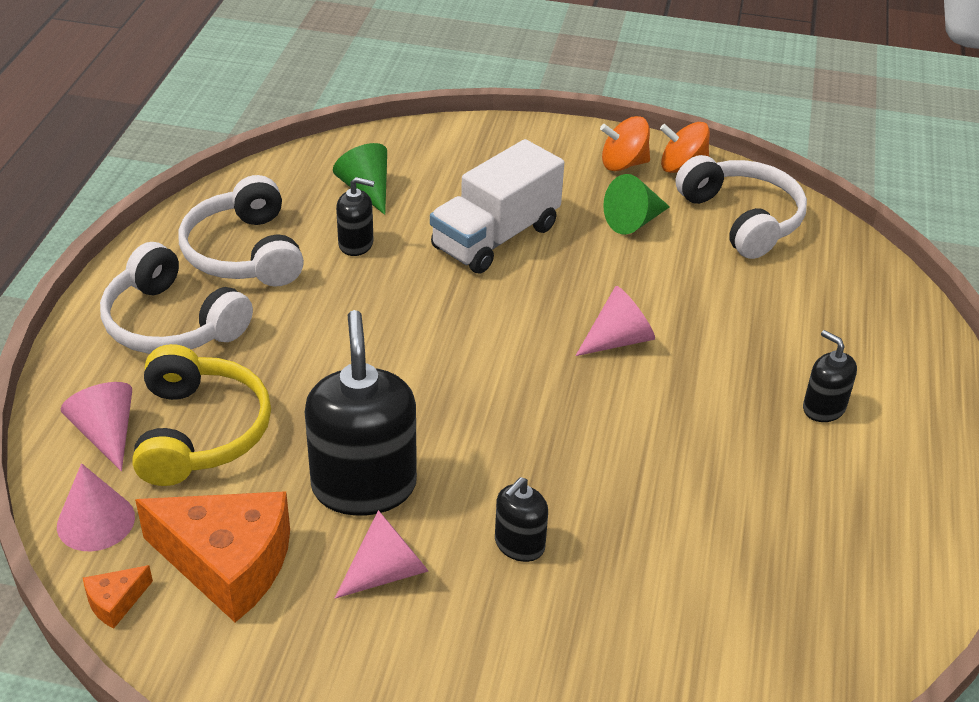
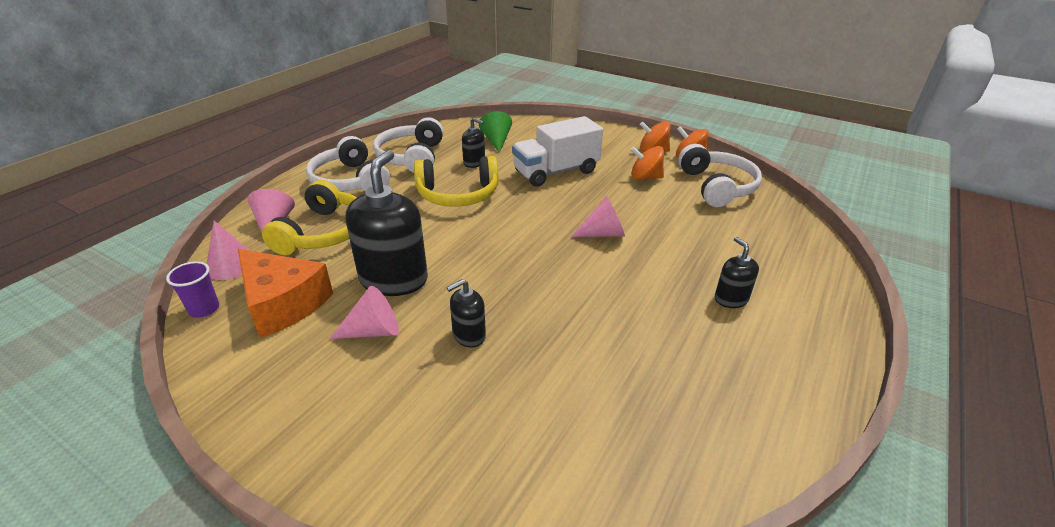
camera: 20 degrees right, 5 degrees down
(115, 602) = (204, 309): orange cheese -> purple cup
(367, 314) = (458, 194): none -> yellow headphones
(634, 221) = (645, 177): green cone -> orange spinning top

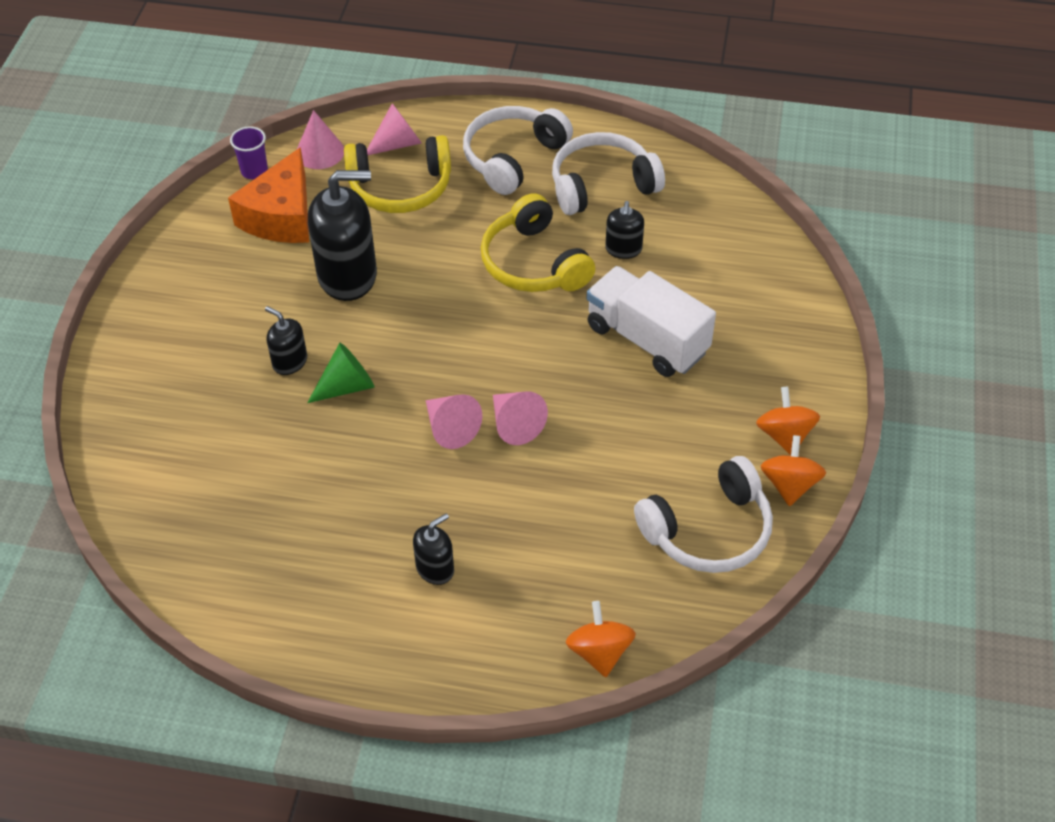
camera: 70 degrees right, 15 degrees up
(373, 331) = (270, 293): pink cone -> pink cone (450, 428)
(496, 141) = (701, 249): green cone -> green cone (347, 386)
(645, 177) = (688, 441): orange spinning top -> orange spinning top (599, 652)

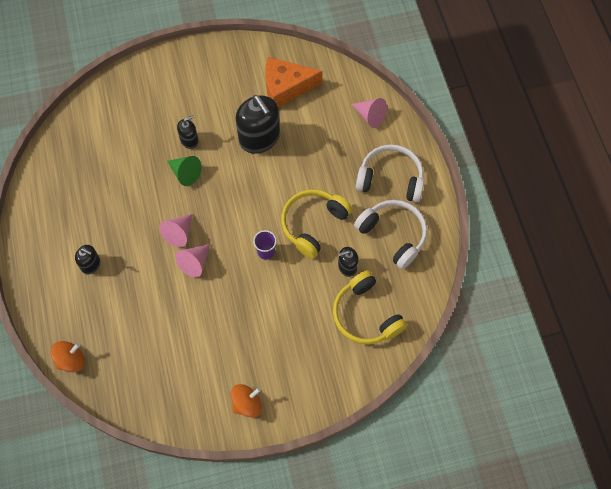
camera: 65 degrees right, 15 degrees up
(254, 171) = (312, 59): purple cup -> purple cup (266, 251)
(290, 362) = (189, 140): black soap dispenser -> black soap dispenser turned 45 degrees clockwise
(320, 152) = (343, 82): pink cone -> none
(400, 187) = (336, 133): yellow headphones -> yellow headphones (366, 315)
(647, 339) = (284, 305): white truck -> none
(708, 530) = (165, 386): white headphones -> none
(789, 484) = (213, 418): orange spinning top -> none

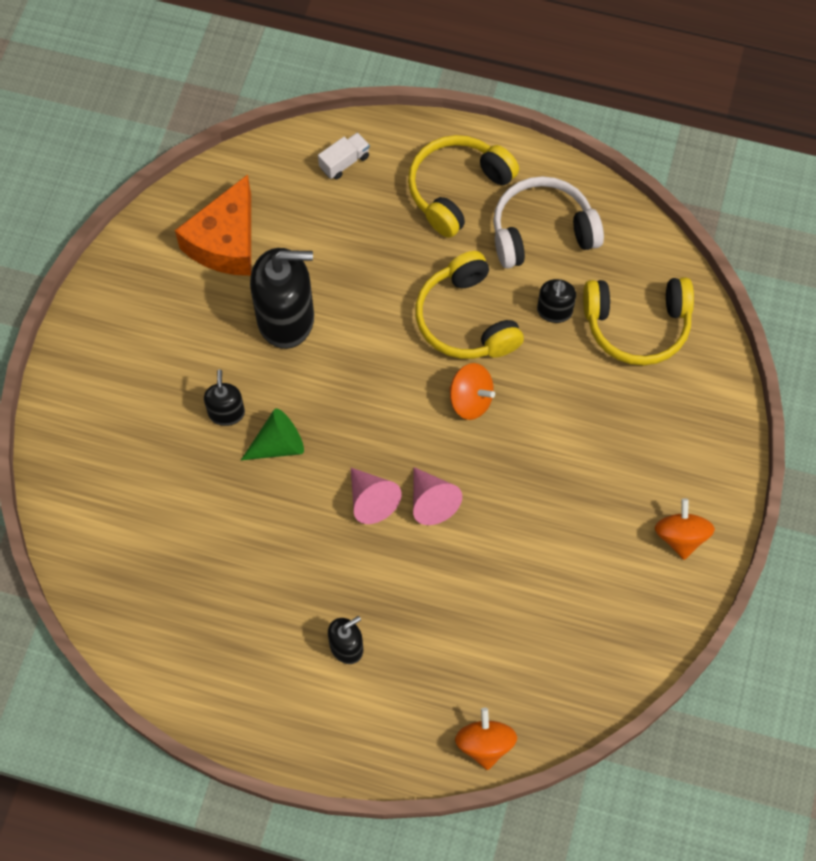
camera: 60 degrees left, 0 degrees up
(266, 251) = (470, 400): purple cup -> orange spinning top
(370, 116) = (344, 162): pink cone -> white truck
(390, 179) = (457, 190): white headphones -> yellow headphones

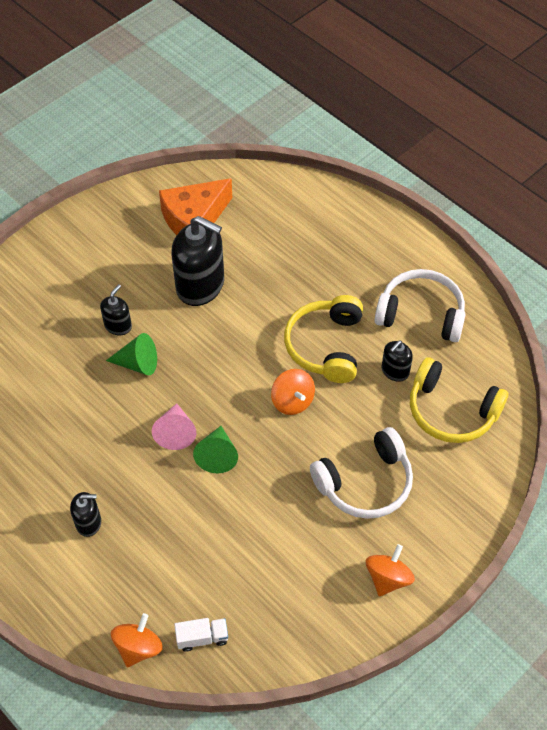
camera: 30 degrees right, 10 degrees down
(344, 162) = (309, 206): white truck -> white truck (202, 638)
(431, 501) = (217, 455): pink cone -> green cone
(457, 190) = (377, 259): yellow headphones -> none
(599, 449) = (365, 483): none -> white headphones

